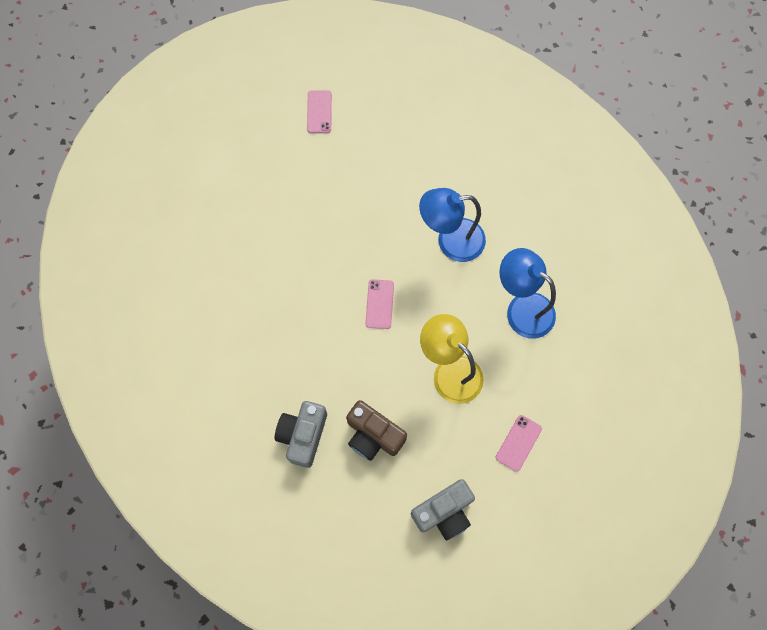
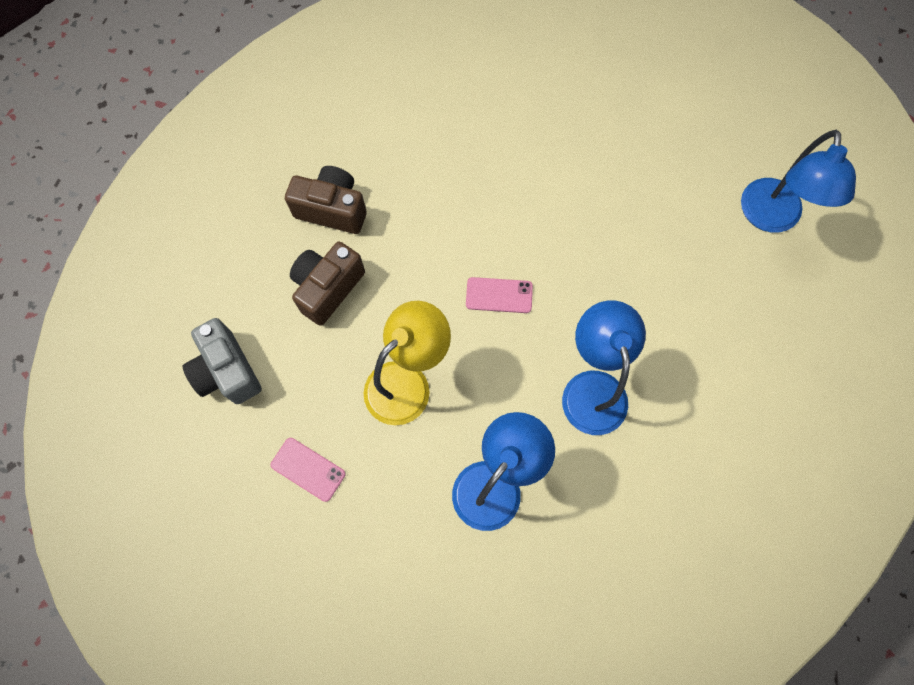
camera: 90 degrees right, 0 degrees up
(303, 435) = (332, 209): grey camera -> brown camera
(319, 112) = (770, 218): pink phone -> blue lamp

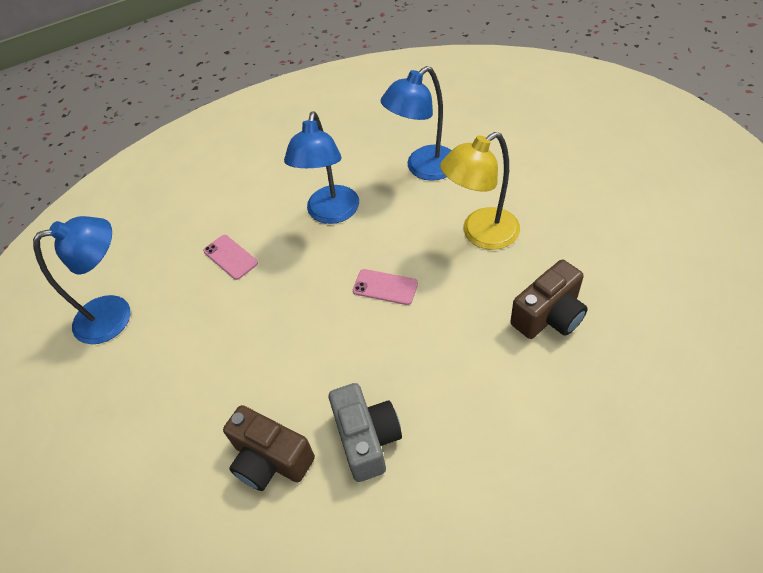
camera: 160 degrees left, 20 degrees down
(227, 371) = (645, 261): grey camera -> grey camera (367, 439)
(308, 469) = (569, 190): pink phone -> pink phone (230, 257)
(332, 209) = (541, 393): brown camera -> brown camera (271, 460)
(770, 218) = (115, 314): blue lamp -> blue lamp turned 45 degrees clockwise

